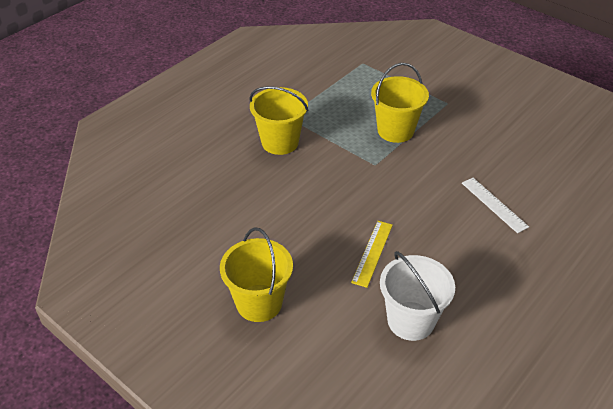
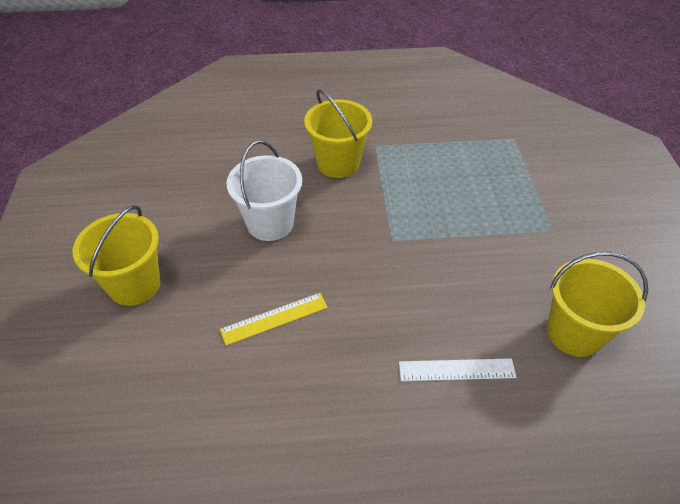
camera: 45 degrees right, 5 degrees up
(395, 130) = (457, 222): yellow bucket -> yellow bucket (574, 333)
(410, 321) = (216, 410): white bucket -> white bucket (270, 223)
(494, 204) = (457, 370): white ruler -> white ruler turned 75 degrees clockwise

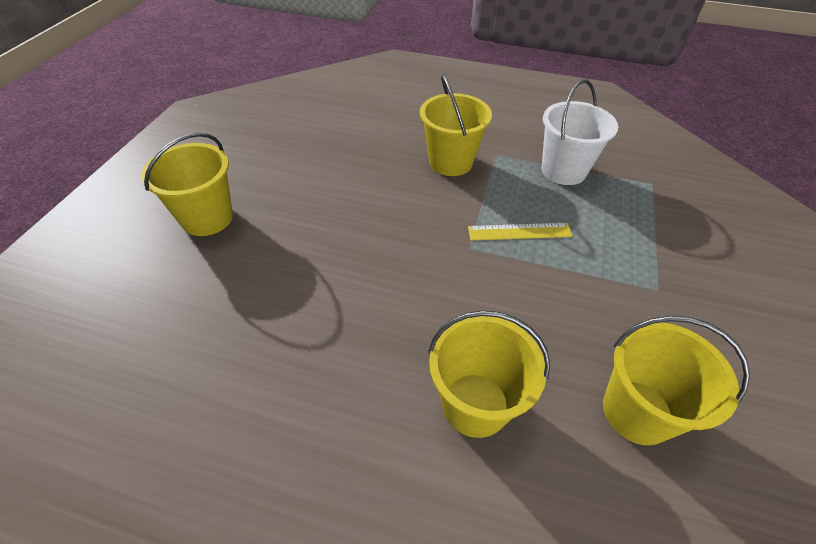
camera: 20 degrees right, 0 degrees up
(270, 223) = (356, 198): white bucket -> white bucket (563, 170)
(274, 318) = (313, 287): yellow ruler -> yellow ruler (519, 231)
(457, 370) = (475, 404): white ruler -> yellow bucket

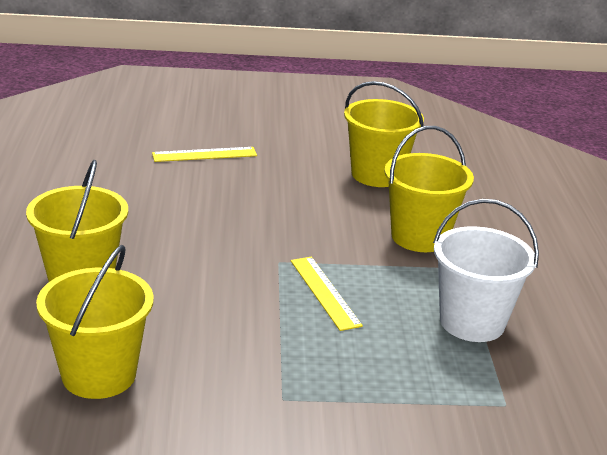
camera: 70 degrees right, 20 degrees down
(207, 218) = (237, 126): yellow bucket -> yellow bucket (377, 175)
(255, 255) = (204, 154): none -> yellow ruler

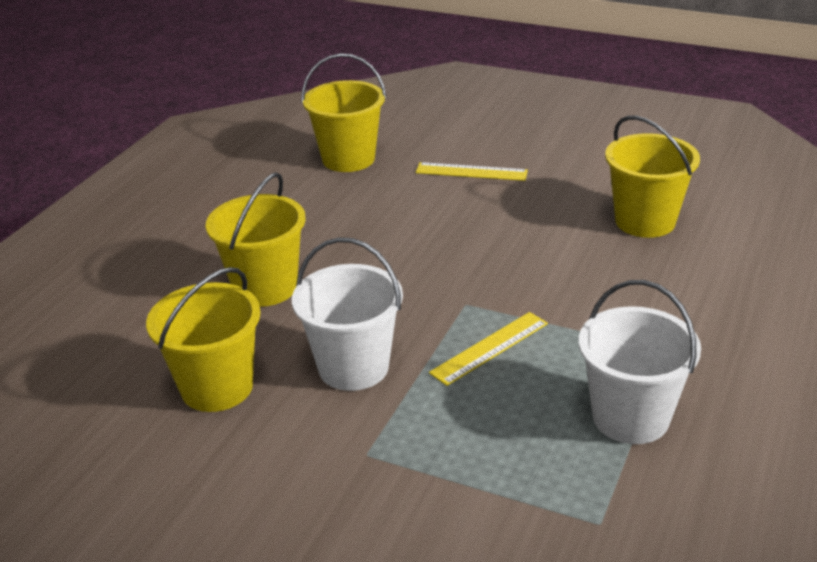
camera: 30 degrees right, 5 degrees up
(218, 331) = (353, 367): none -> white bucket
(325, 292) = (490, 348): yellow ruler -> yellow ruler turned 45 degrees clockwise
(419, 237) = (642, 304): yellow bucket -> yellow bucket (348, 159)

